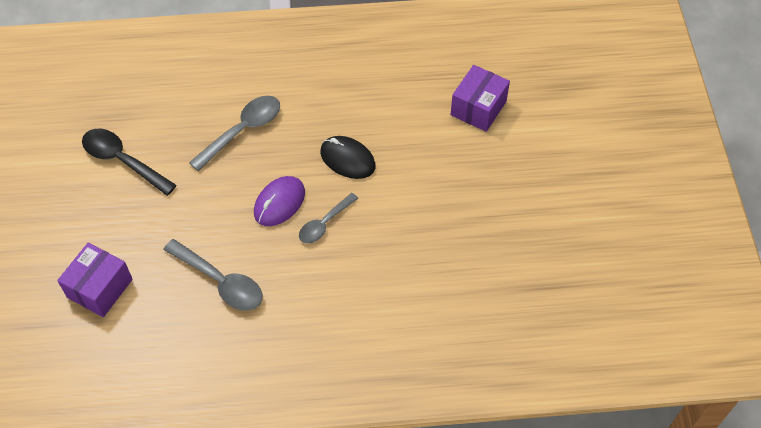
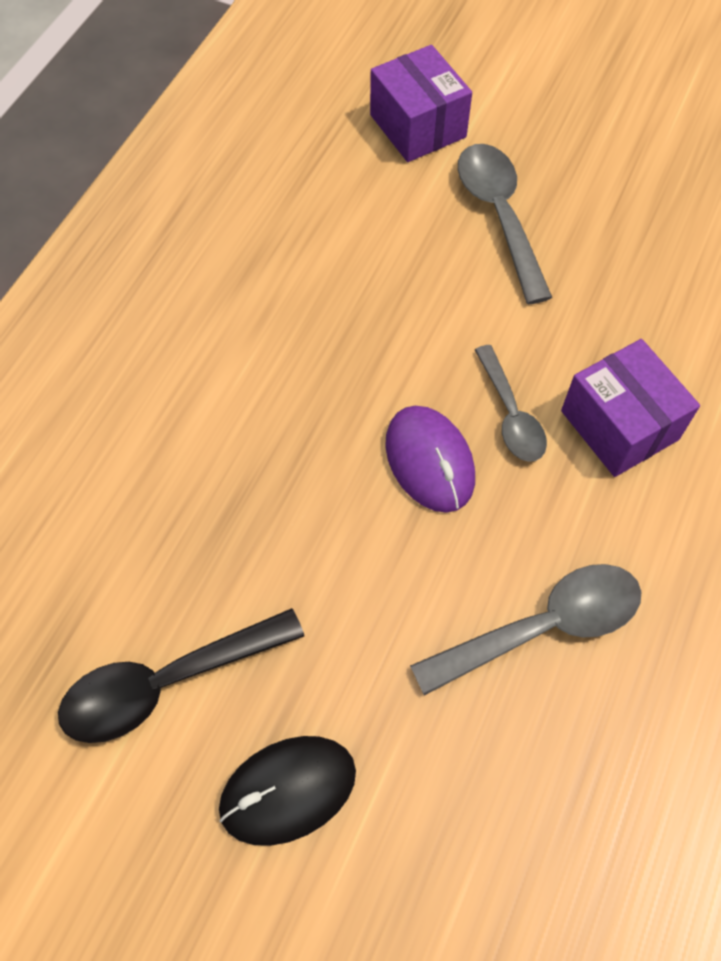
camera: 60 degrees left, 5 degrees up
(100, 288) = (444, 857): purple box -> purple box (619, 425)
(243, 130) = (240, 448): grey spoon -> grey spoon (499, 216)
(347, 159) = (403, 326): black mouse -> black mouse (287, 790)

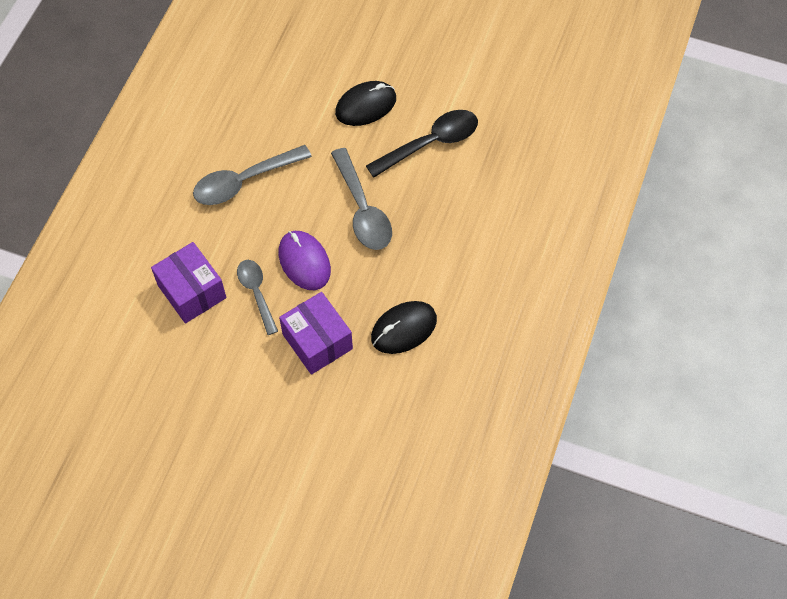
camera: 175 degrees right, 0 degrees up
(275, 342) = (403, 328): none -> black mouse
(418, 126) = (320, 518): purple box -> purple box (317, 341)
(499, 216) = (259, 438): grey spoon -> grey spoon (362, 210)

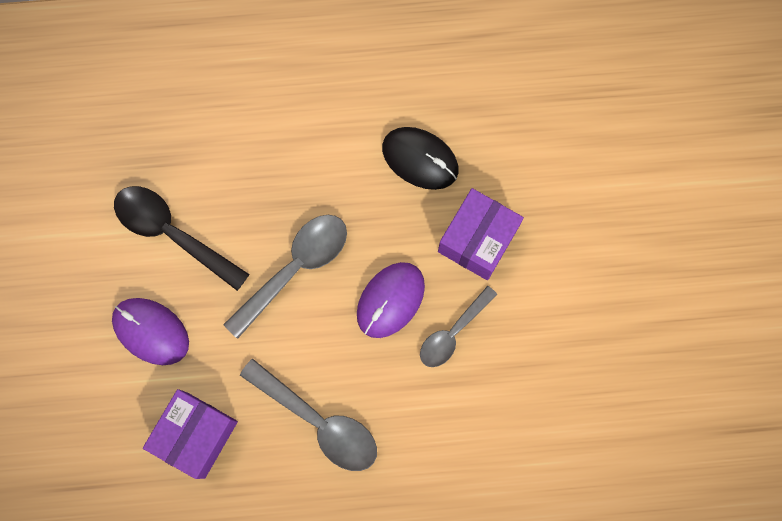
camera: 115 degrees left, 15 degrees up
(192, 291) = (485, 404): purple box -> purple box (196, 435)
(366, 106) = (151, 331): black mouse -> purple mouse

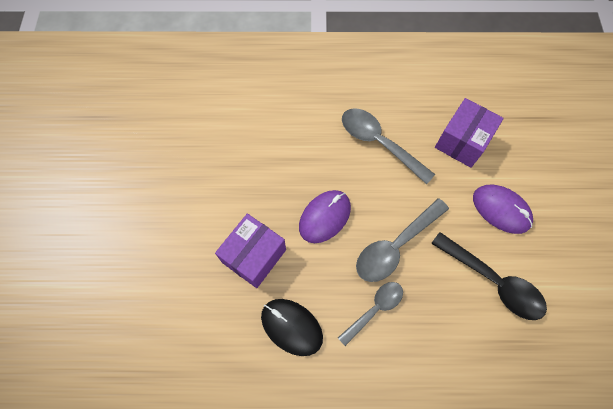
camera: 175 degrees left, 10 degrees down
(452, 333) = (282, 191): grey spoon -> grey spoon (375, 309)

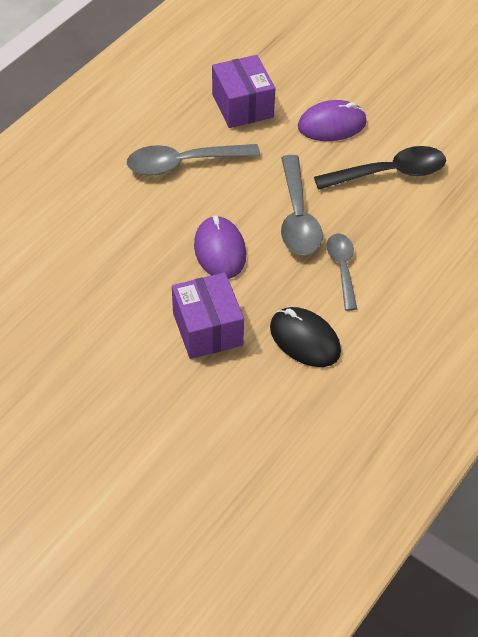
camera: 55 degrees left, 15 degrees down
(291, 326) = (305, 339): black mouse -> black mouse turned 60 degrees clockwise

